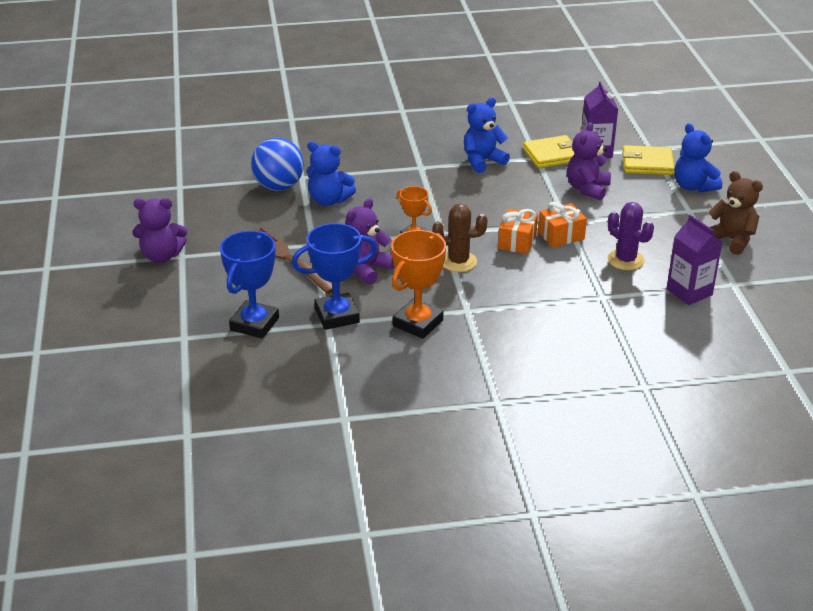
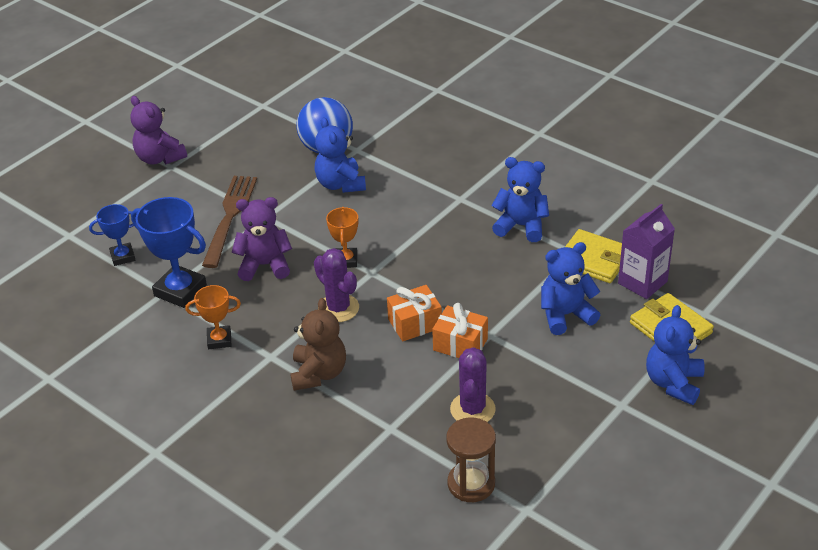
camera: 50 degrees right, 5 degrees up
(254, 324) = (122, 257): blue trophy -> blue trophy, size x0.58
(418, 323) = (219, 340): orange trophy -> orange trophy, size x0.58
(458, 262) = (338, 308): brown cactus -> purple cactus
(587, 189) = (565, 315): purple teddy bear -> blue teddy bear
(689, 292) = (471, 484): purple carton -> brown hourglass
(731, 240) = (607, 465): brown teddy bear -> brown teddy bear (319, 373)

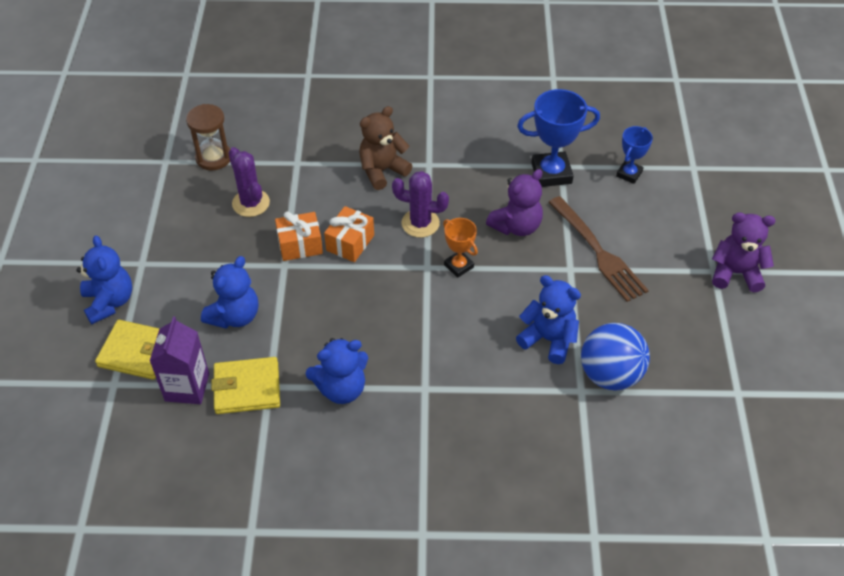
camera: 140 degrees right, 10 degrees up
(219, 340) = (477, 156): orange trophy -> none
(319, 373) = (382, 171): brown teddy bear -> brown teddy bear turned 90 degrees clockwise

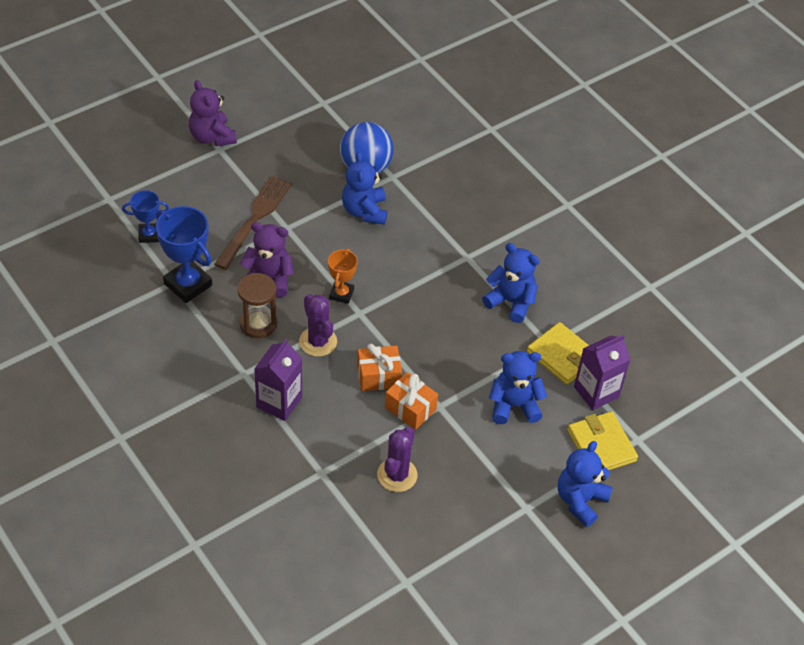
camera: 130 degrees left, 0 degrees up
(213, 158) = (369, 544): brown hourglass -> brown hourglass (258, 324)
(382, 171) = (279, 402): brown teddy bear -> purple carton

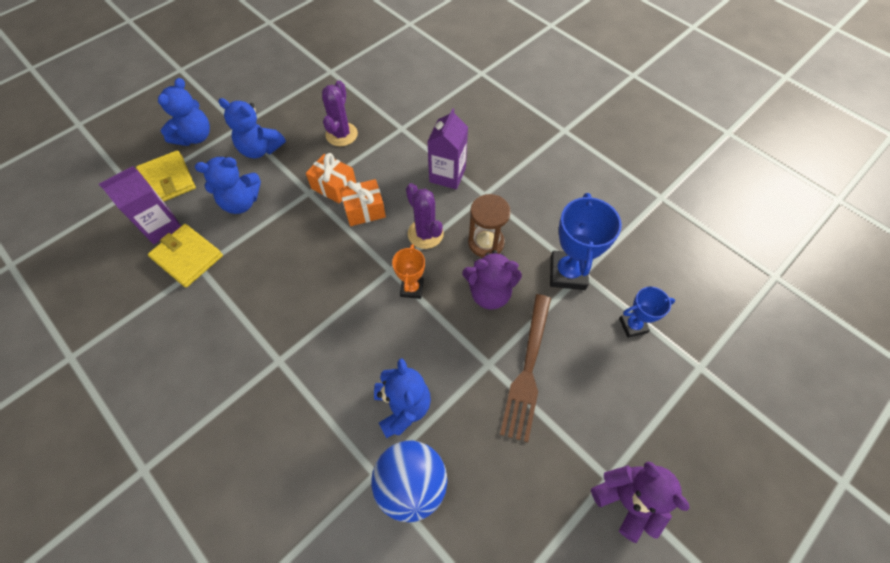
camera: 175 degrees right, 10 degrees up
(188, 284) = (567, 273): blue trophy -> blue trophy turned 60 degrees clockwise
(511, 302) = (233, 309): blue teddy bear -> blue teddy bear (260, 149)

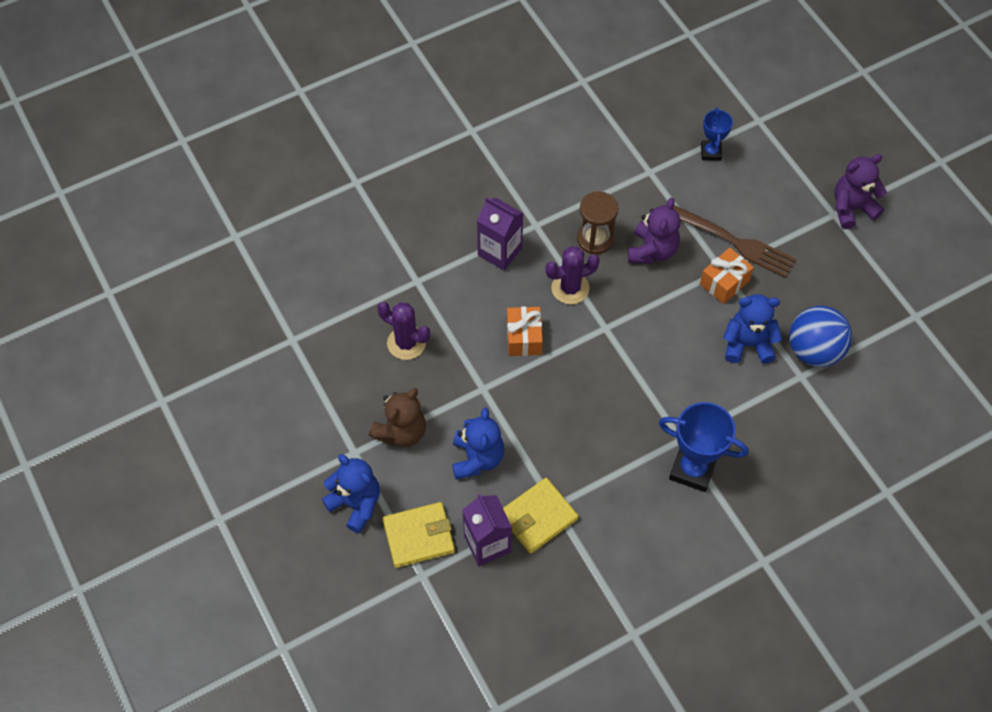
camera: 75 degrees left, 0 degrees up
(260, 149) = (401, 432): blue teddy bear -> brown teddy bear
(334, 186) = (482, 362): orange gift -> orange gift (724, 282)
(412, 288) = (631, 313): orange trophy -> none
(567, 273) = (646, 183): blue trophy -> blue trophy (692, 469)

